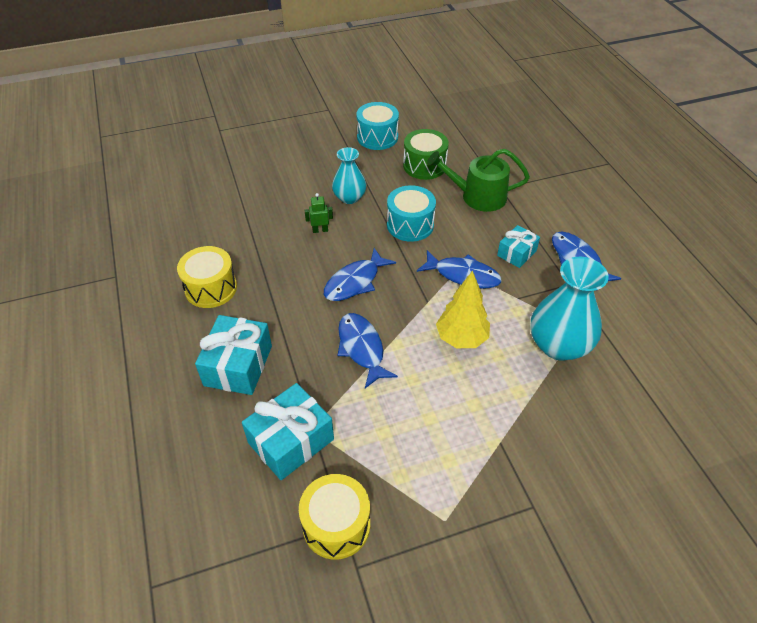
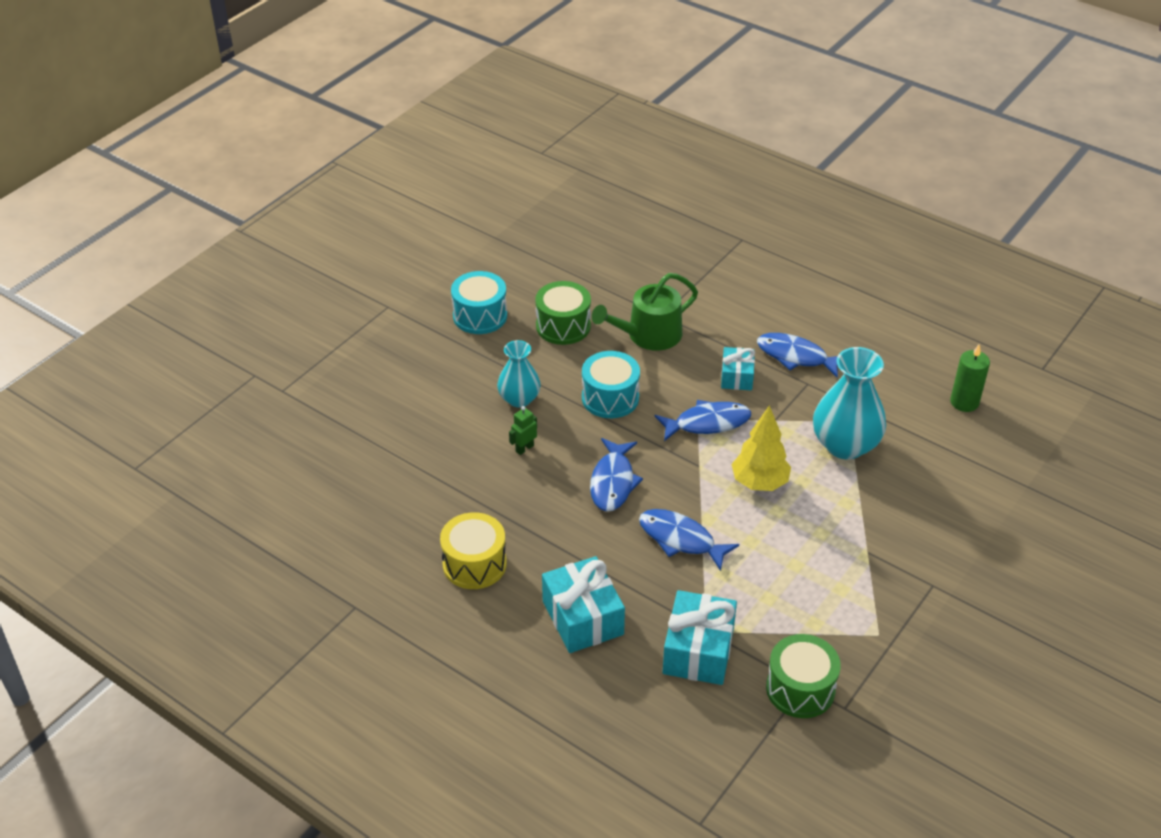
camera: 35 degrees left, 5 degrees down
(336, 525) = (800, 689): yellow drum -> green drum
(698, 364) = (964, 402): none -> green candle

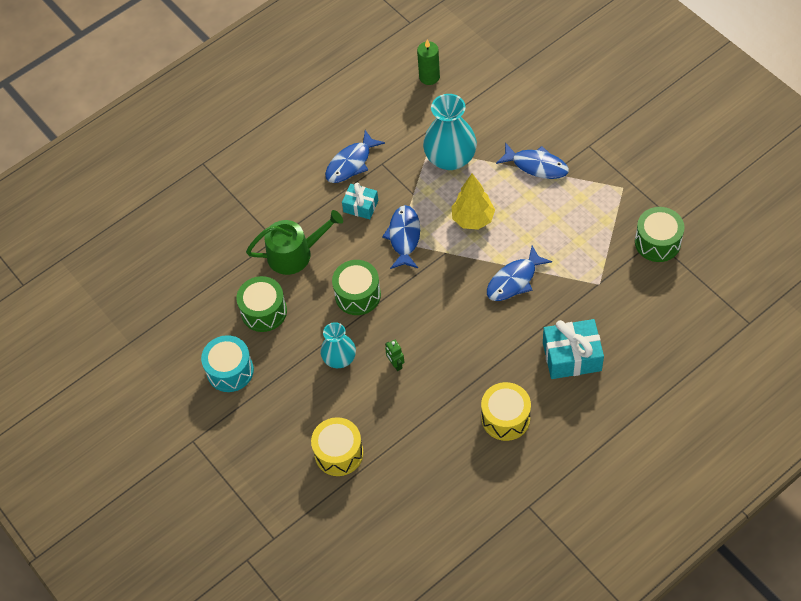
camera: 70 degrees left, 15 degrees up
(395, 422) = (339, 453): none -> yellow drum
(610, 398) = (358, 295): turquoise drum -> green drum
(613, 482) = (447, 311): blue fish -> blue fish (536, 166)
(648, 335) = (295, 254): green watering can -> green watering can turned 90 degrees counterclockwise
(698, 650) = (615, 292): turquoise gift -> none

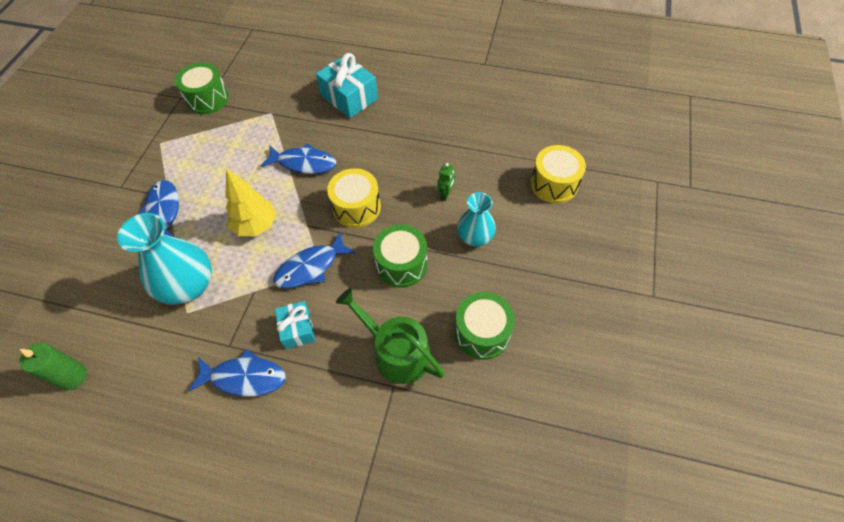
camera: 130 degrees left, 0 degrees up
(230, 371) = (564, 316): turquoise drum -> none
(505, 418) = (431, 106): yellow drum -> yellow drum (356, 207)

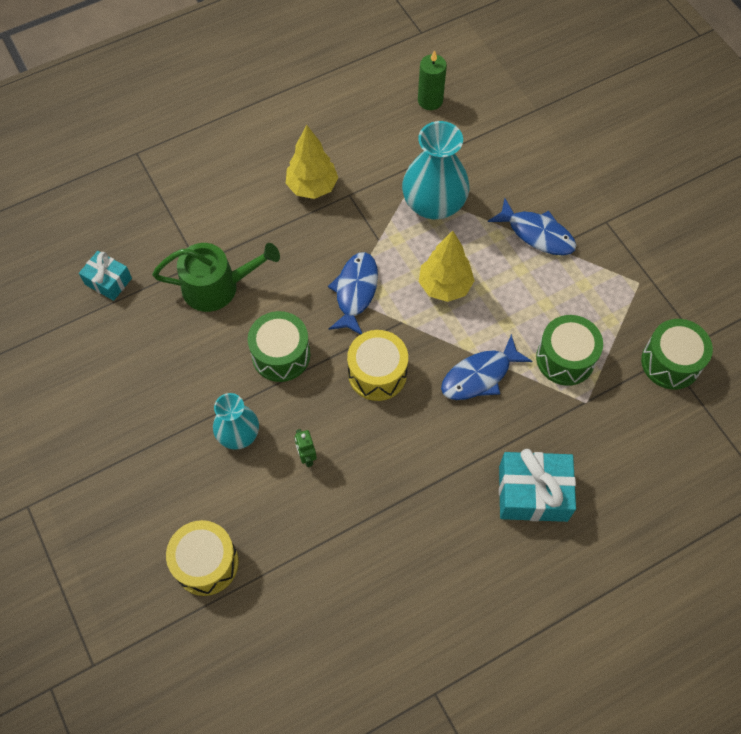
camera: 135 degrees right, 5 degrees up
(244, 377) = (312, 187): blue fish -> yellow tree
(297, 329) = (311, 242): turquoise gift -> turquoise gift (108, 281)
(482, 333) = (161, 353): green drum -> green drum (565, 358)

